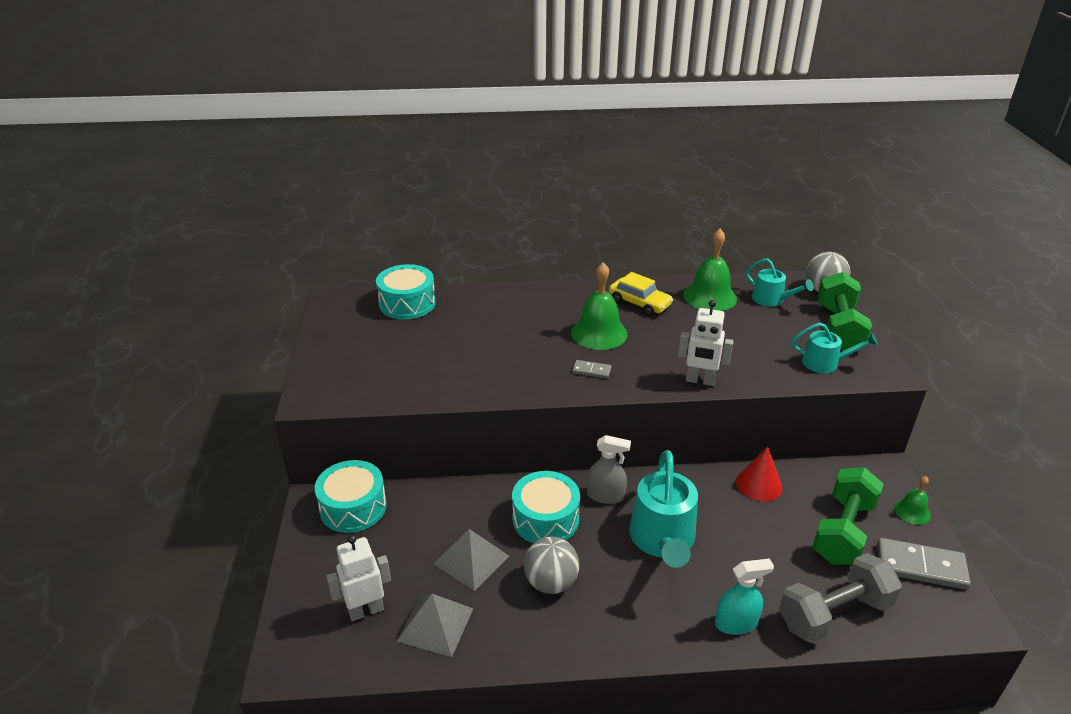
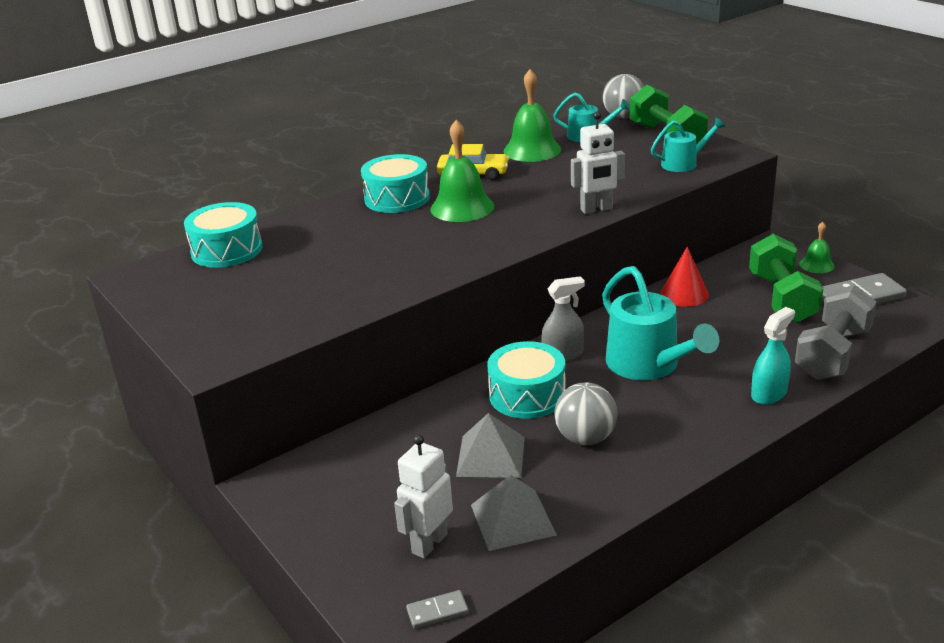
camera: 30 degrees left, 5 degrees down
(353, 507) = (316, 471): turquoise drum -> turquoise drum (397, 198)
(591, 371) = (490, 236): grey domino -> grey domino (437, 611)

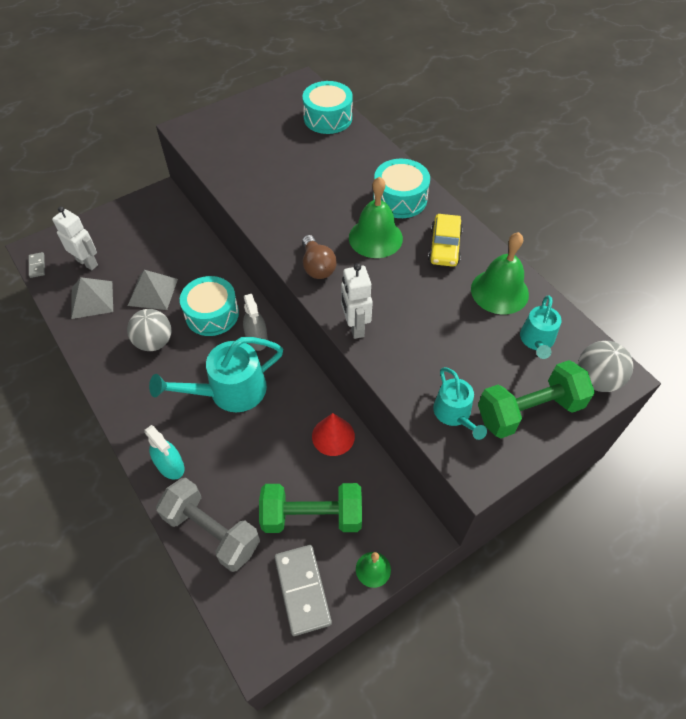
camera: 90 degrees right, 25 degrees up
(511, 235) = (317, 266): none -> brown light bulb

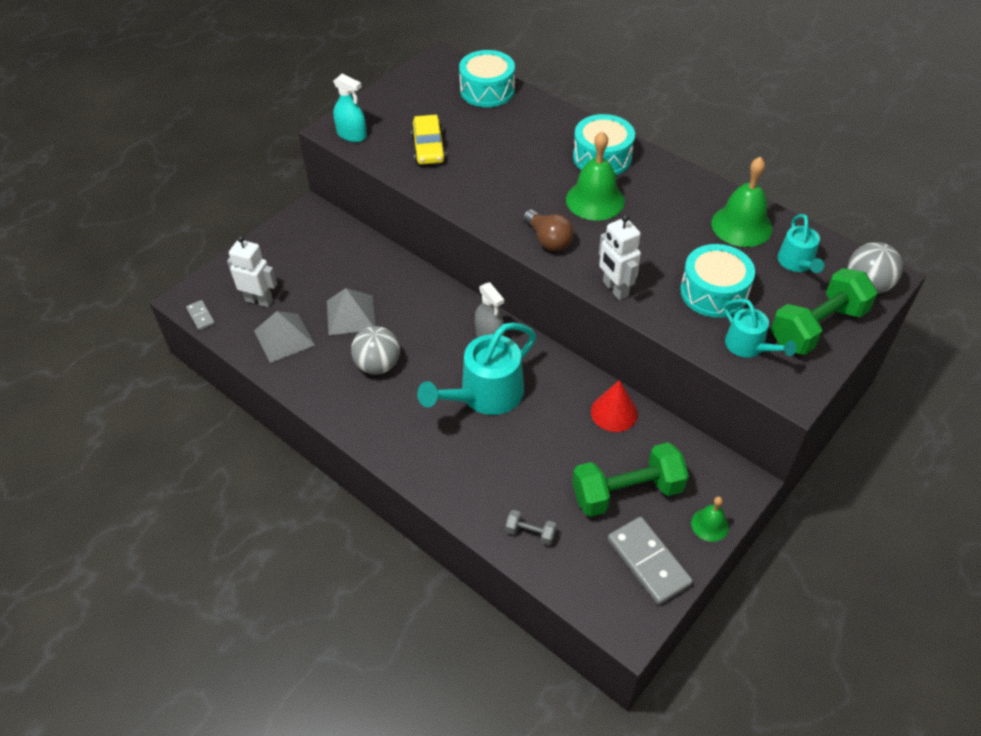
camera: 15 degrees left, 5 degrees down
(170, 465) = (455, 482): turquoise spray bottle -> turquoise spray bottle (352, 135)
(212, 314) = (428, 323): turquoise drum -> turquoise drum (714, 292)
(212, 531) = (530, 533): grey dumbbell -> grey dumbbell, size x0.44
(444, 246) = (668, 194): yellow car -> yellow car (428, 148)

